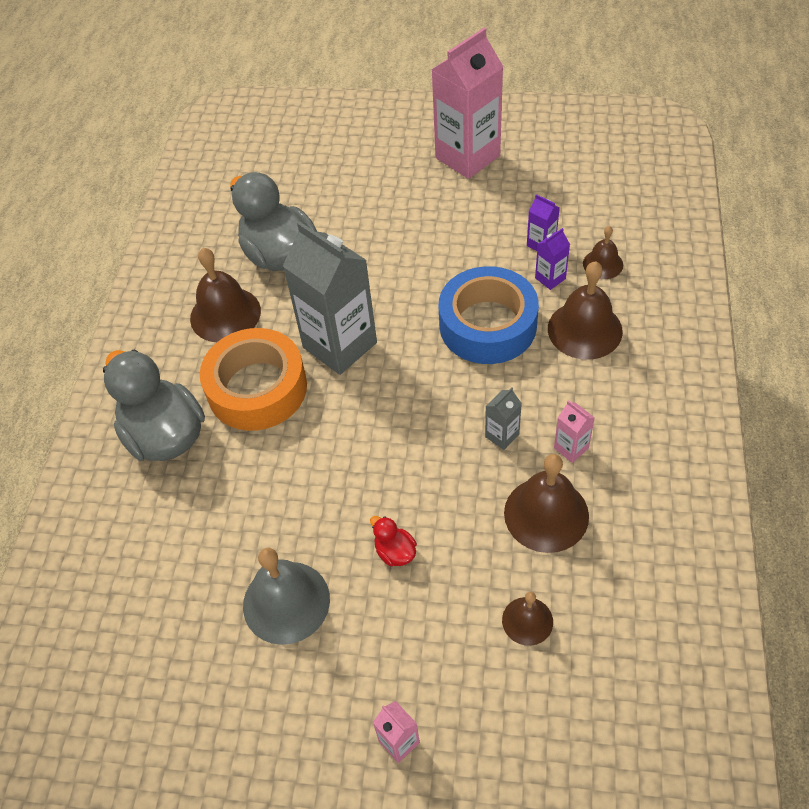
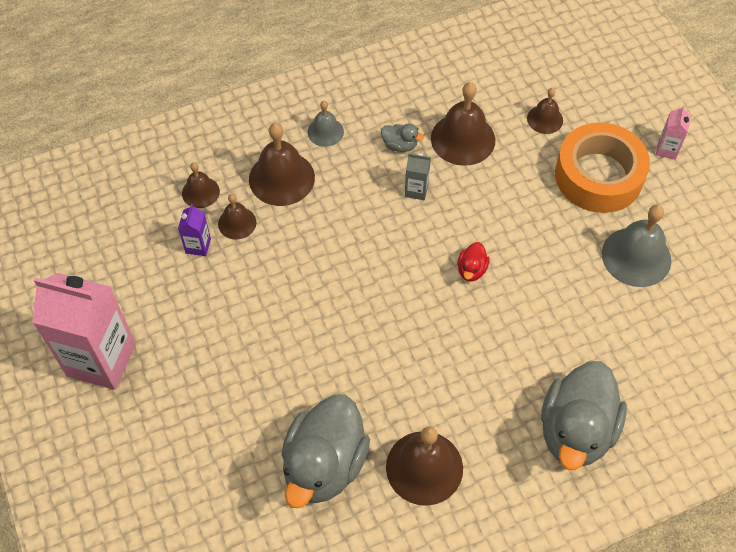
camera: 125 degrees left, 5 degrees up
(257, 388) = (484, 386): orange tape -> orange tape (598, 176)
(340, 345) = (400, 346): grey carton -> none
(395, 552) = (553, 211): red duck -> red duck (471, 270)
(487, 325) = (314, 246): blue tape -> none
(550, 278) = (237, 223): purple carton -> brown bell
(571, 448) = (400, 145): pink carton -> grey duck
(627, 389) = (325, 132): none -> grey bell

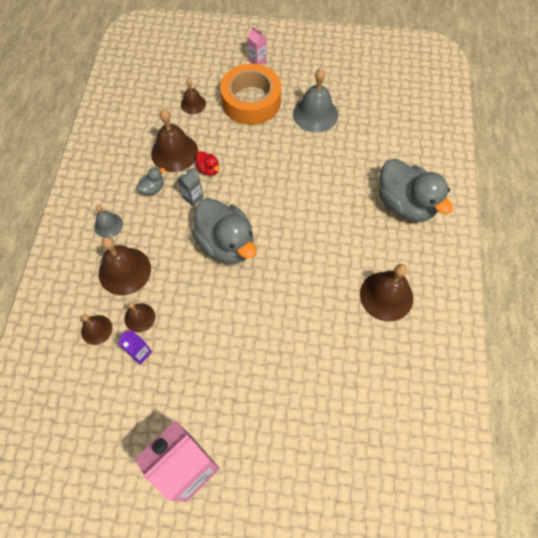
camera: 60 degrees left, 5 degrees up
(324, 464) = (354, 353): grey duck -> grey duck (226, 244)
(471, 270) = (270, 198): red duck -> red duck (209, 169)

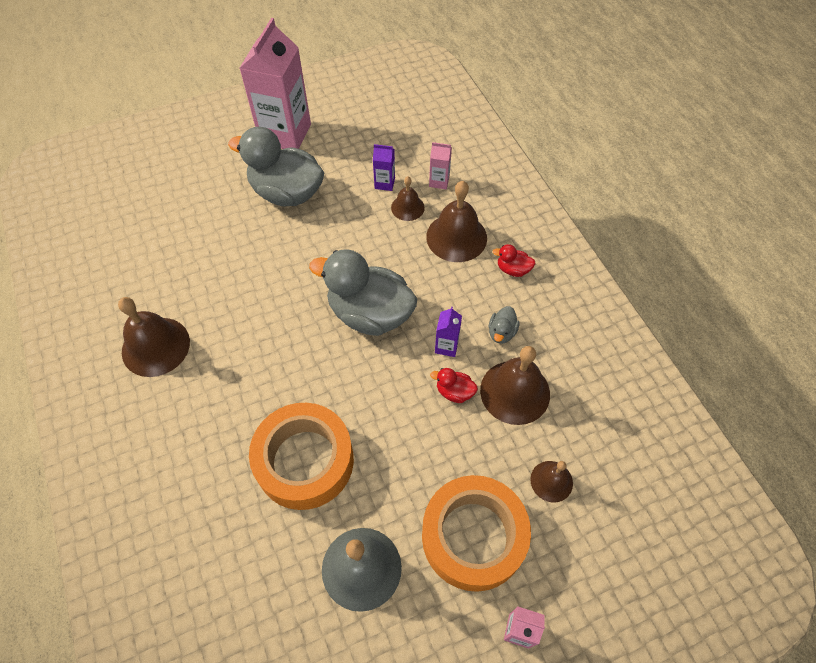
camera: 150 degrees right, 5 degrees down
(96, 329) = (439, 181): brown bell -> pink carton
(108, 225) = (513, 269): grey bell -> red duck
(193, 197) = (446, 346): grey carton -> purple carton
(319, 175) = (304, 461): none -> orange tape
(405, 204) = (165, 479): grey duck -> grey duck (287, 193)

